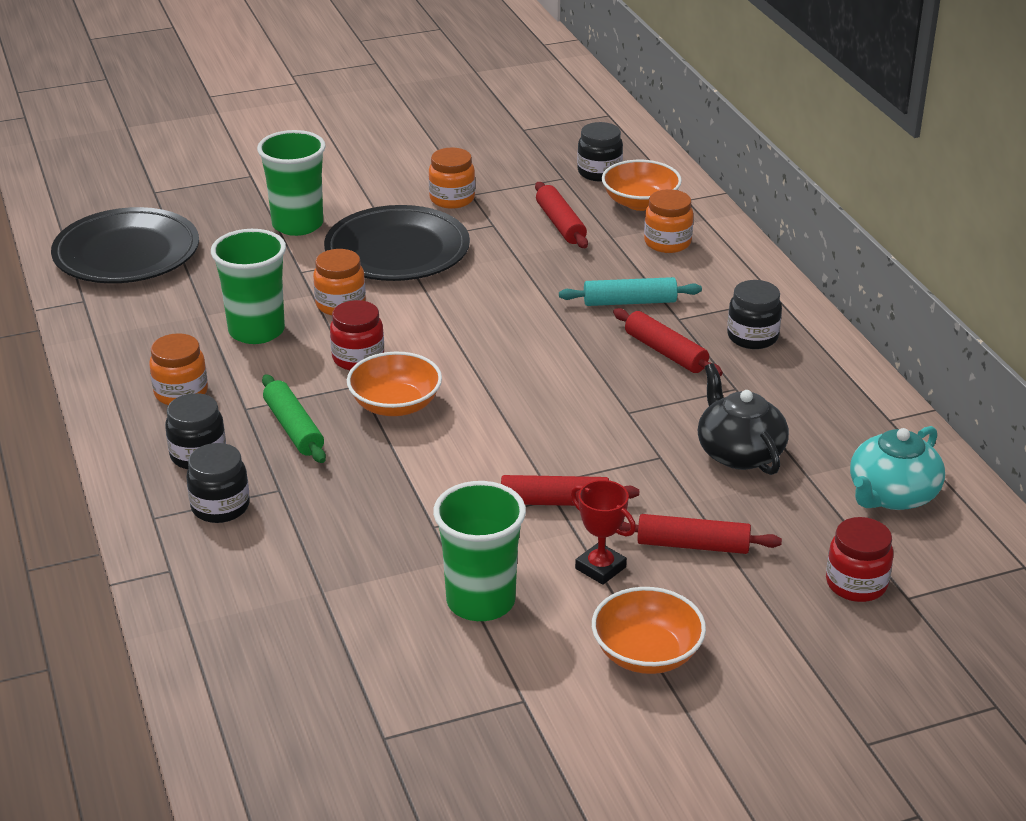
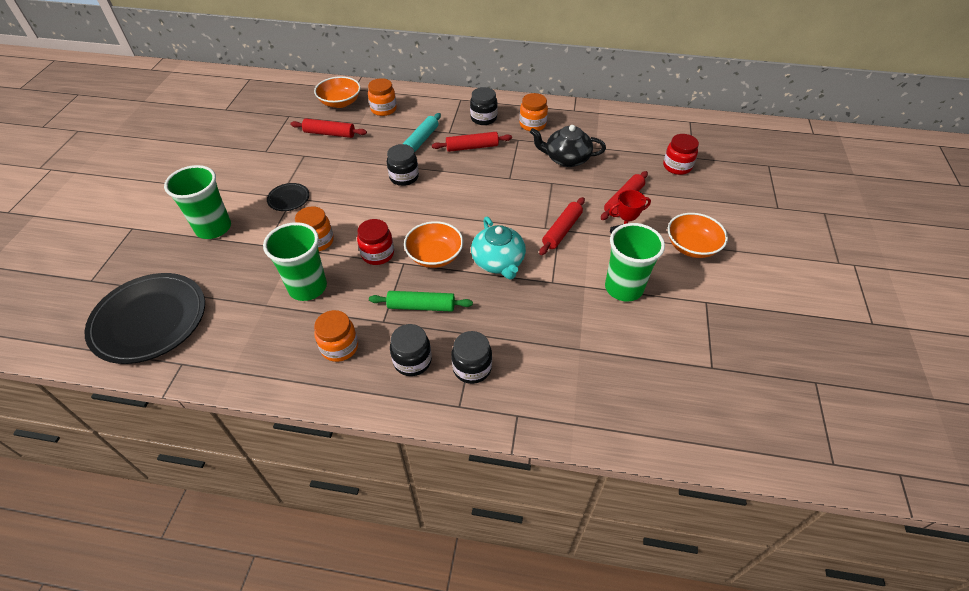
camera: 60 degrees left, 15 degrees up
(397, 251) = (289, 199): black plate -> black plate, size x0.45
(452, 199) = (261, 159): orange jar -> orange jar (532, 124)
(599, 172) = (298, 103): black jar -> black jar (404, 177)
(892, 495) = (625, 132): turquoise teapot -> turquoise teapot (498, 262)

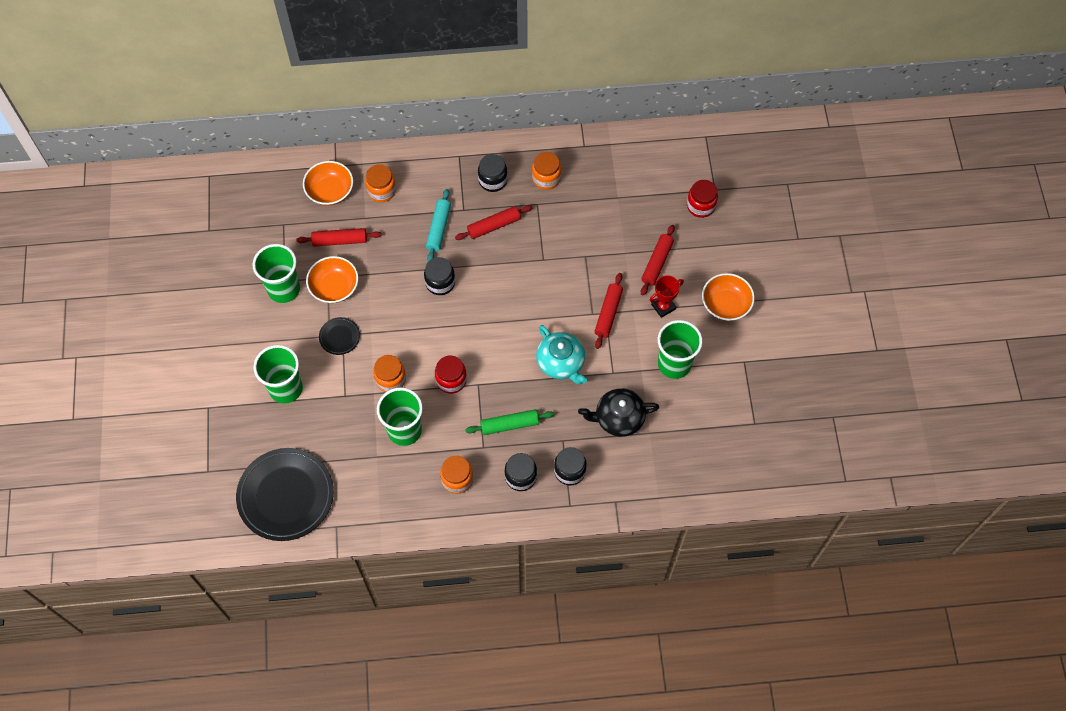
camera: 15 degrees left, 15 degrees up
(261, 156) = (284, 289): none -> green cup
(435, 256) = (503, 370): orange bowl -> orange bowl (334, 287)
(566, 159) = (592, 220): black teapot -> black teapot (618, 418)

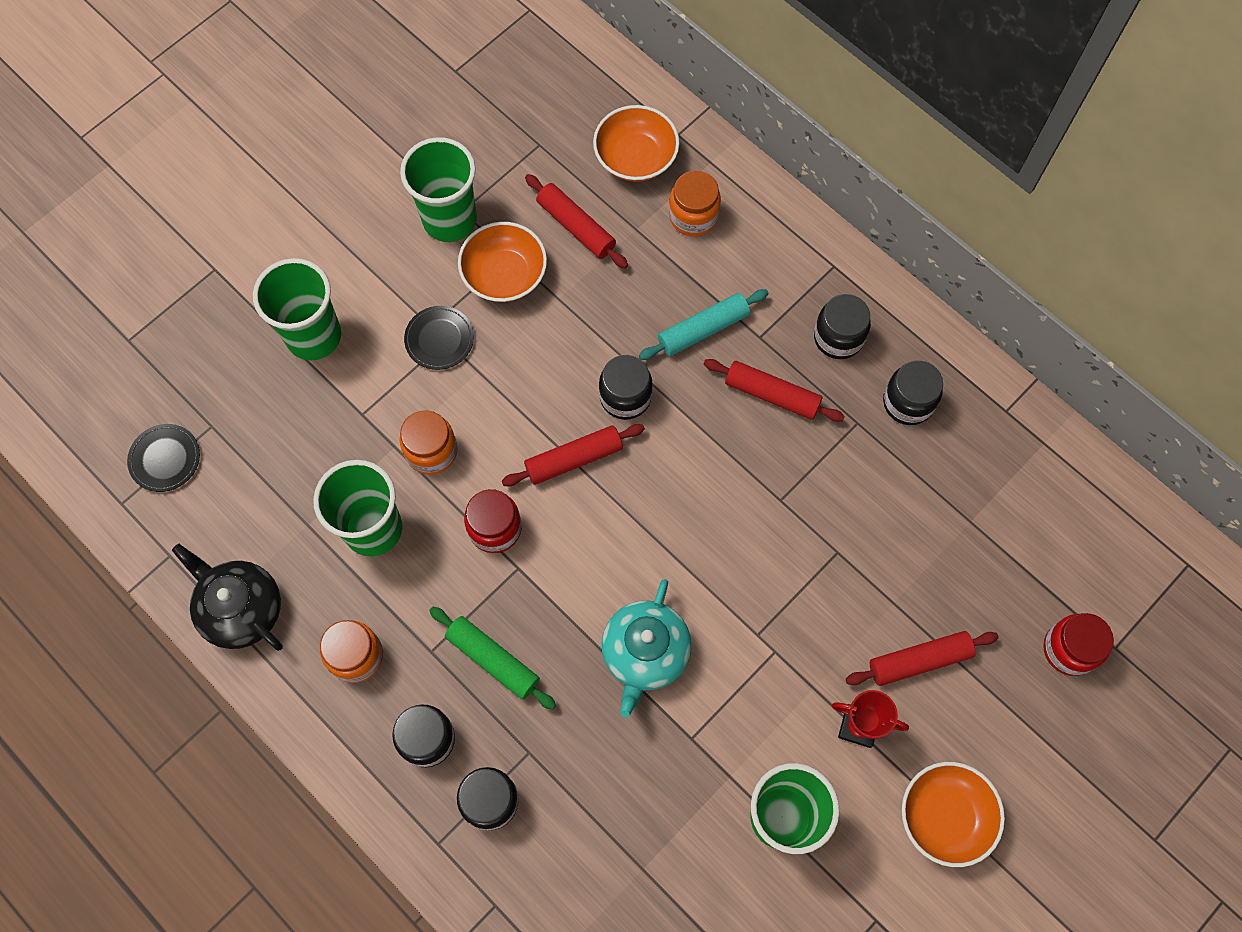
camera: 50 degrees right, 5 degrees up
(286, 496) = (165, 459): black plate -> black plate, size x0.45
(546, 178) = (908, 402): orange jar -> black jar
(608, 313) = (777, 656): red rolling pin -> red rolling pin (573, 459)
(618, 418) = (628, 804): black teapot -> black teapot (241, 609)

